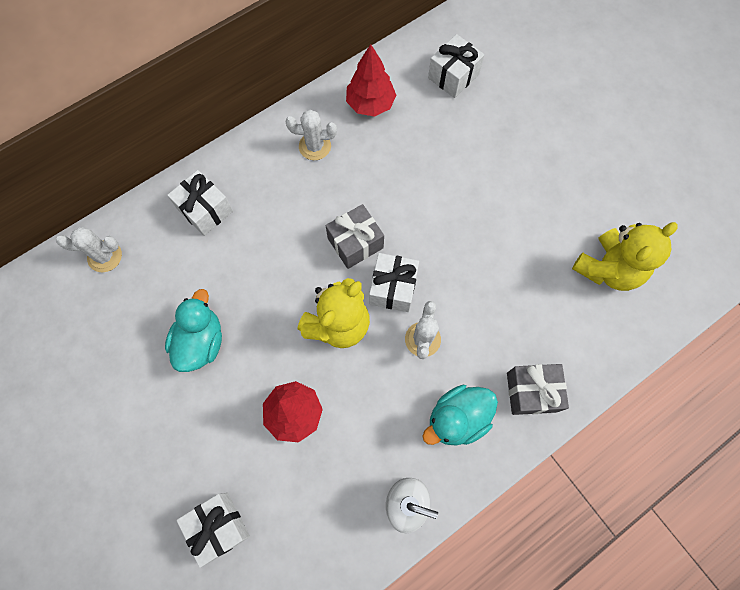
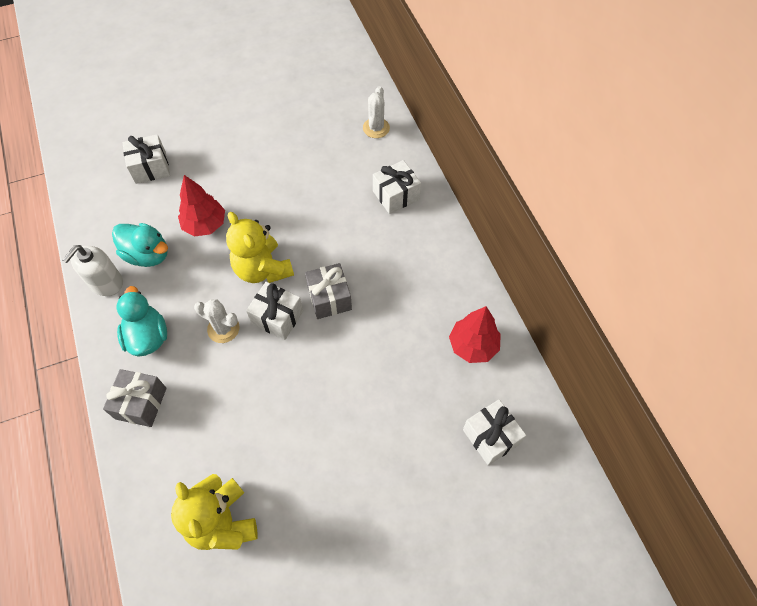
camera: 105 degrees right, 10 degrees down
(201, 342) = (285, 176): turquoise duck -> turquoise duck (148, 255)
(315, 146) = (436, 287): white cactus -> none

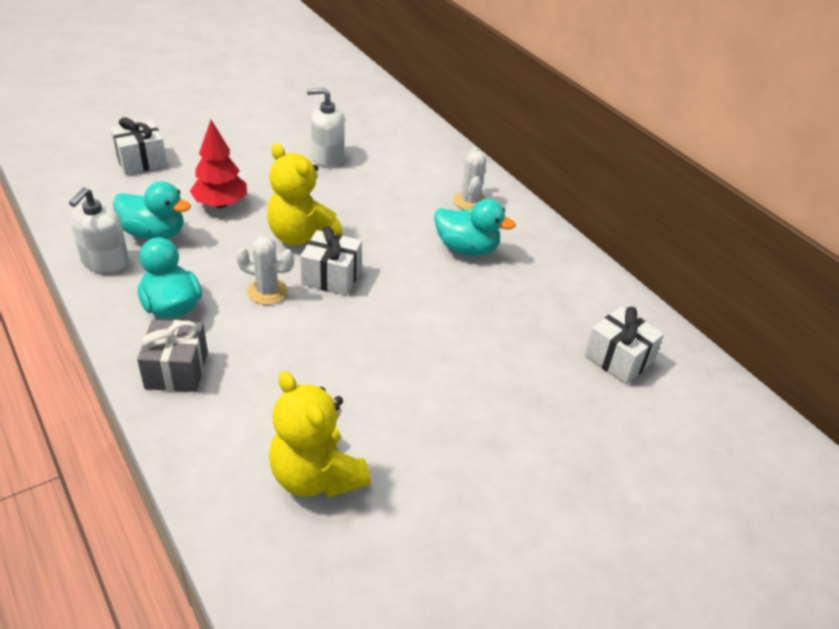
camera: 15 degrees left, 20 degrees down
(304, 174) = (327, 157): none -> white soap dispenser
(329, 298) = (389, 255): grey gift -> none
(376, 128) = (396, 119): white cactus -> white cactus (470, 201)
(396, 195) = (436, 168): white gift -> none
(397, 296) = (467, 248): none -> turquoise duck
(473, 346) = (567, 283): red tree -> none

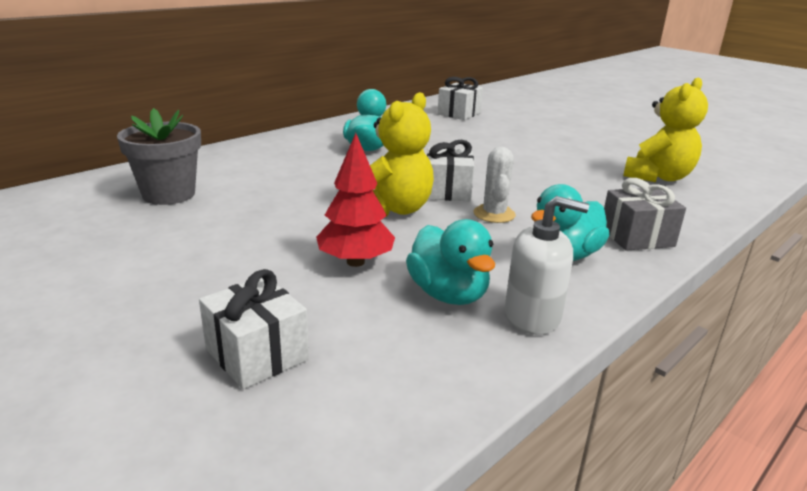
camera: 100 degrees left, 15 degrees down
(154, 234) = (448, 294): turquoise duck -> turquoise duck turned 150 degrees clockwise
(327, 157) = (218, 213): white soap dispenser -> none
(370, 139) = (169, 194): none -> grey flower pot
(470, 201) = (292, 149): white cactus -> none

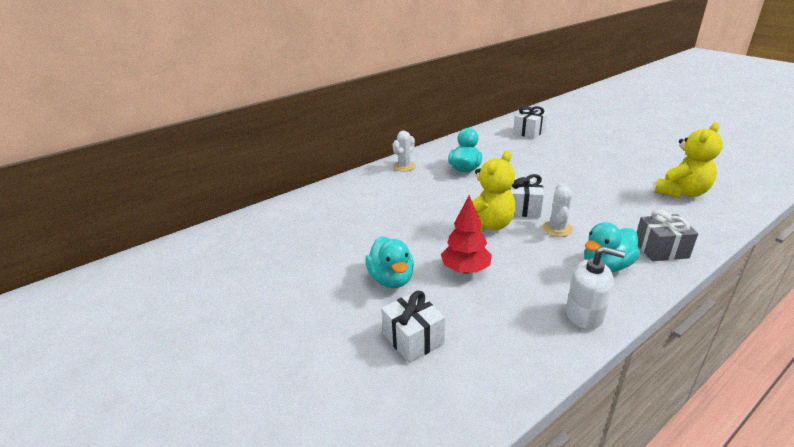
camera: 10 degrees right, 5 degrees up
(169, 194) = (339, 213): grey flower pot -> none
(281, 144) = (404, 166): none -> white cactus
(448, 294) = (528, 297): turquoise duck -> turquoise duck (391, 279)

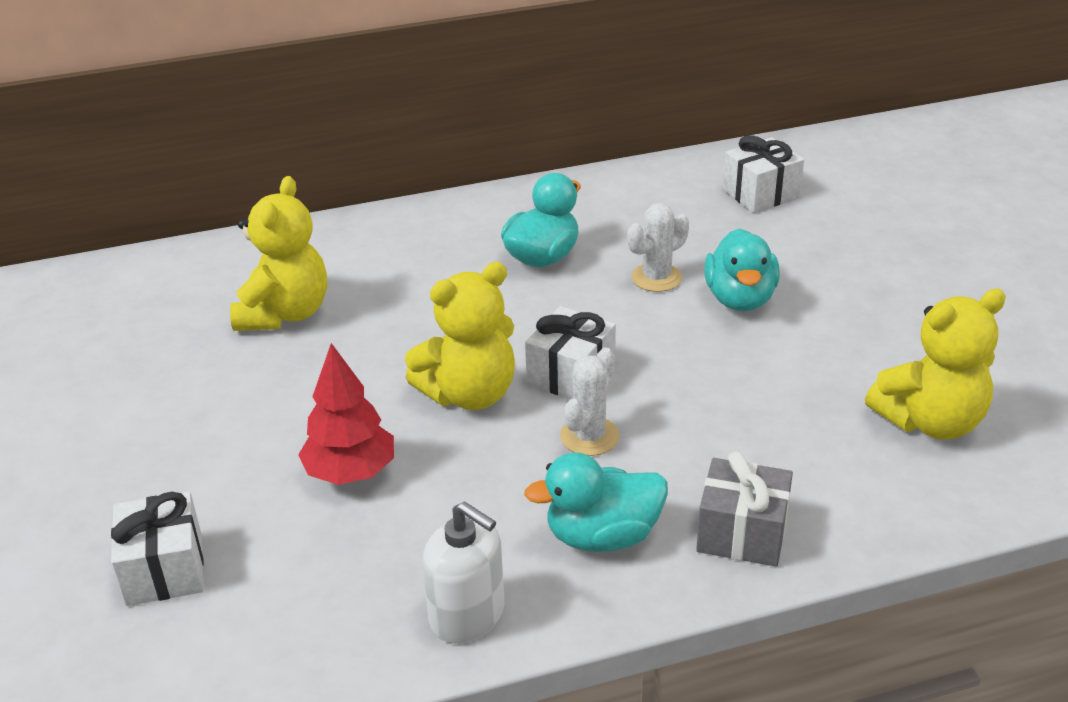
camera: 20 degrees right, 5 degrees up
(368, 213) = (285, 314): none -> yellow teddy bear
(391, 279) = (217, 456): turquoise duck -> turquoise duck (740, 299)
(404, 166) = (434, 224): white cactus -> white cactus (656, 278)

